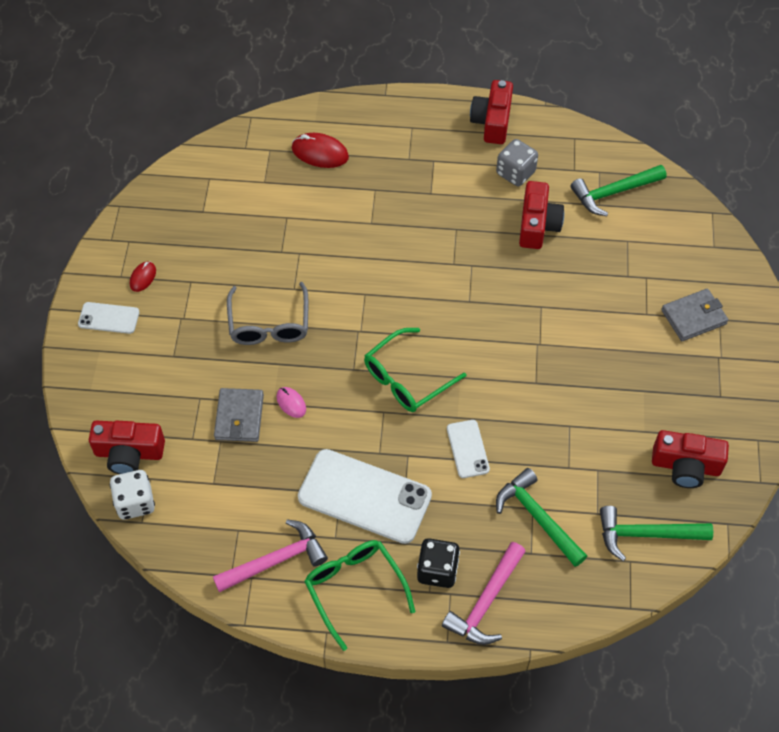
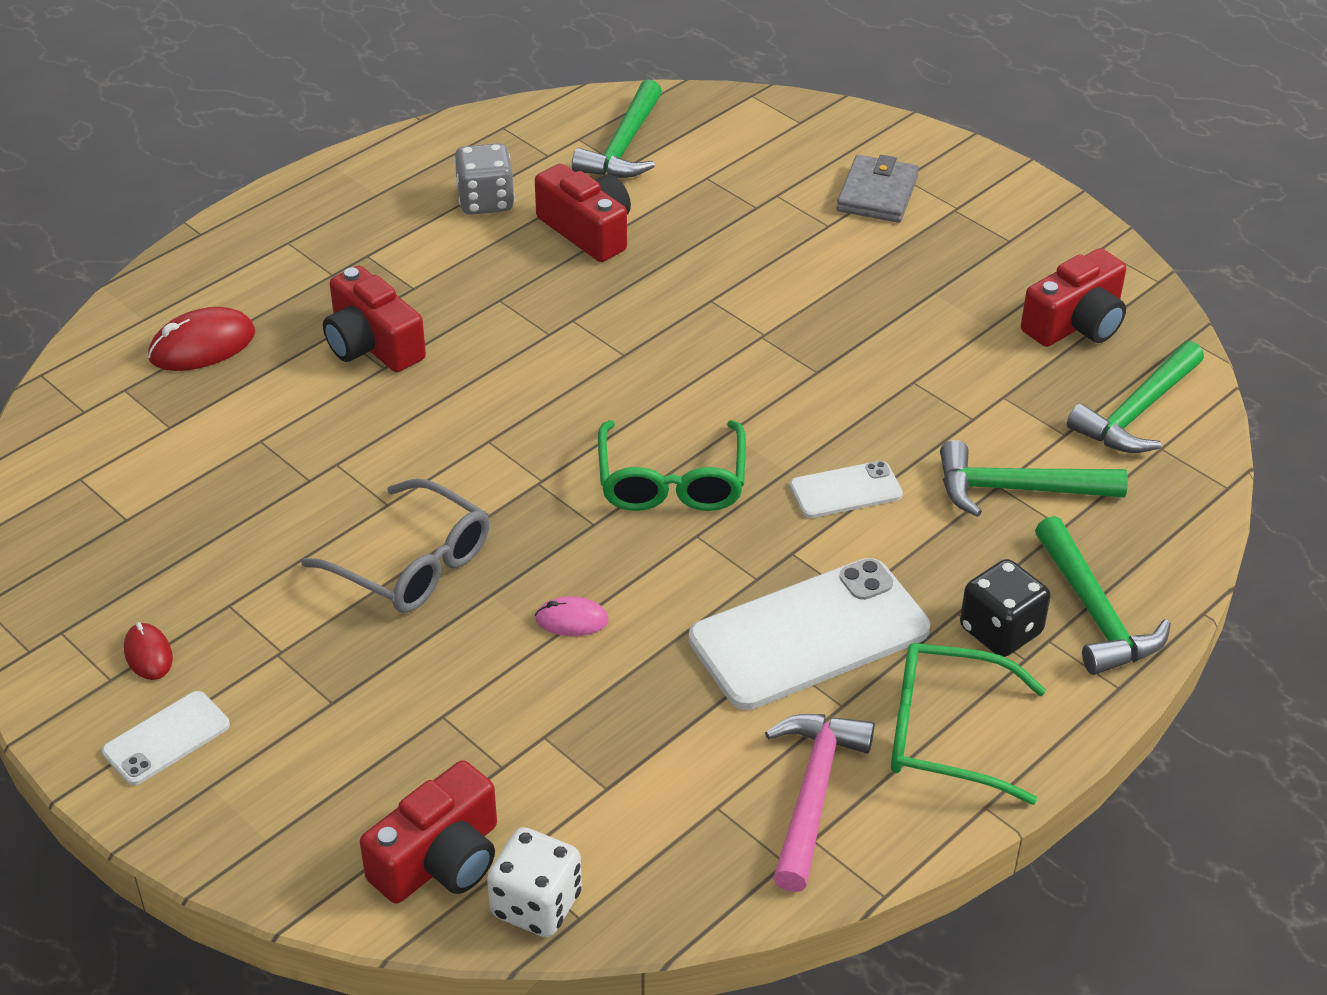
camera: 50 degrees left, 15 degrees down
(239, 417) = (528, 690): grey wallet -> none
(467, 449) = (846, 490): white phone -> white phone turned 45 degrees counterclockwise
(486, 602) = (1094, 612): pink hammer -> green hammer
(492, 121) = (381, 173): red camera -> red camera (372, 344)

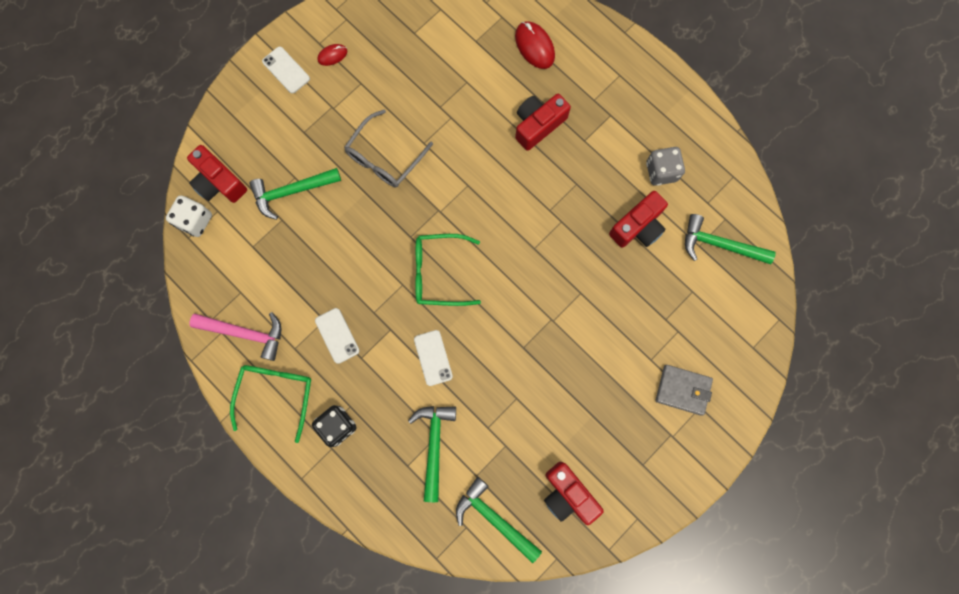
camera: 90 degrees right, 35 degrees up
(571, 620) = (348, 229): pink mouse -> none
(809, 635) = (337, 335): white phone -> white phone, size x0.50
(1094, 612) = (348, 474): green hammer -> green hammer (292, 191)

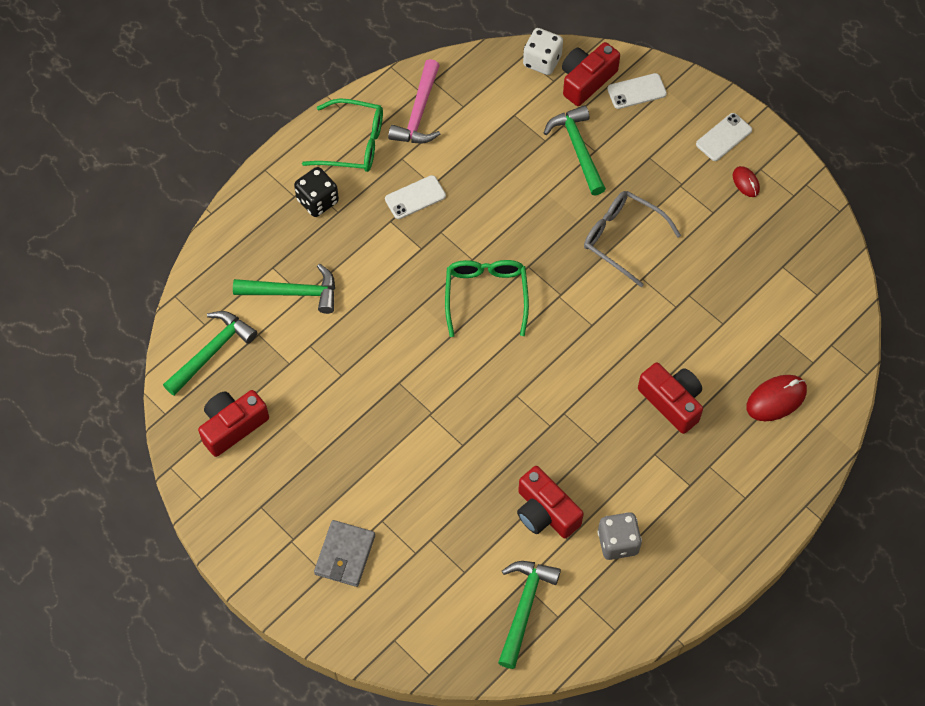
camera: 90 degrees right, 15 degrees down
(433, 358) = (389, 290): white phone -> white phone (636, 91)

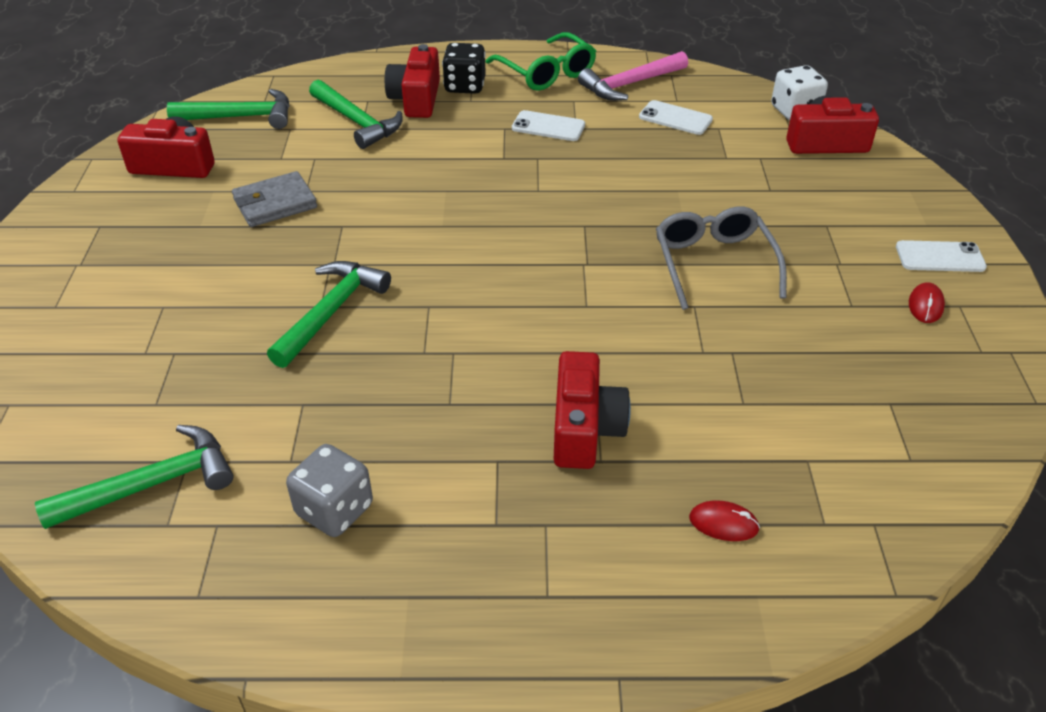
camera: 45 degrees right, 20 degrees down
(345, 555) = (93, 306): grey wallet -> grey wallet (275, 203)
(486, 296) = (512, 220): green glasses -> none
(545, 512) = (307, 418): red camera -> red camera (416, 99)
(578, 149) = (753, 179): green hammer -> green hammer (331, 312)
(636, 91) = (873, 175): white phone -> white phone (675, 118)
(776, 399) = (723, 523): red mouse -> red mouse, size x0.58

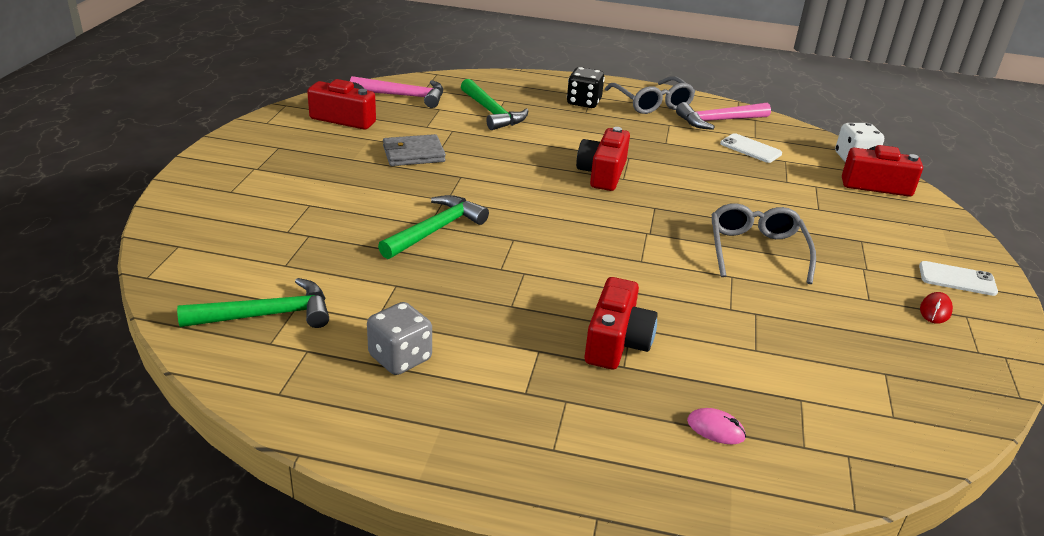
camera: 10 degrees right, 10 degrees down
(240, 117) = (404, 96): green hammer -> pink hammer
(416, 99) = (542, 105): red camera -> red camera (602, 173)
(546, 72) = (651, 103): green glasses -> grey glasses
(548, 126) = (643, 138): white phone -> none
(723, 523) = (715, 429): red mouse -> pink mouse

